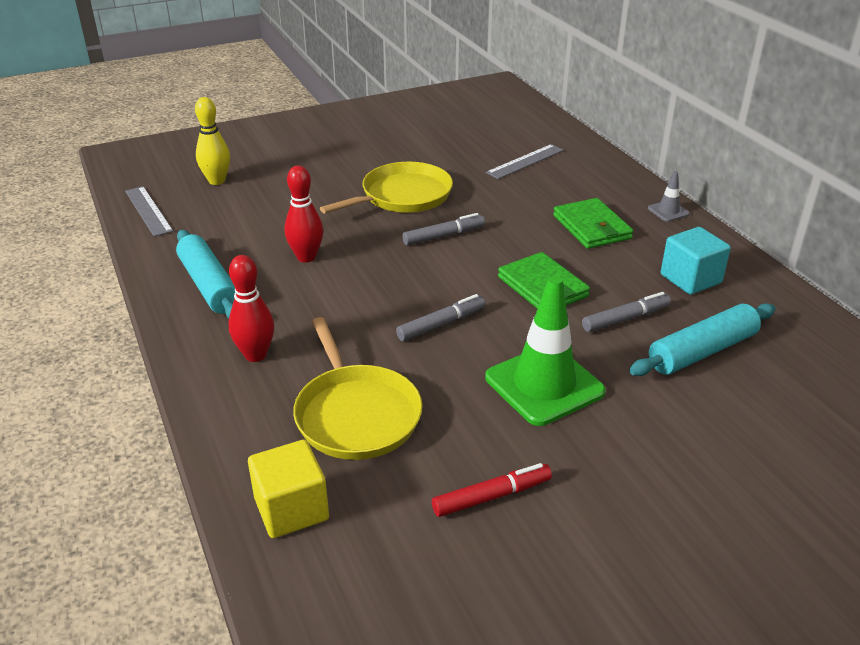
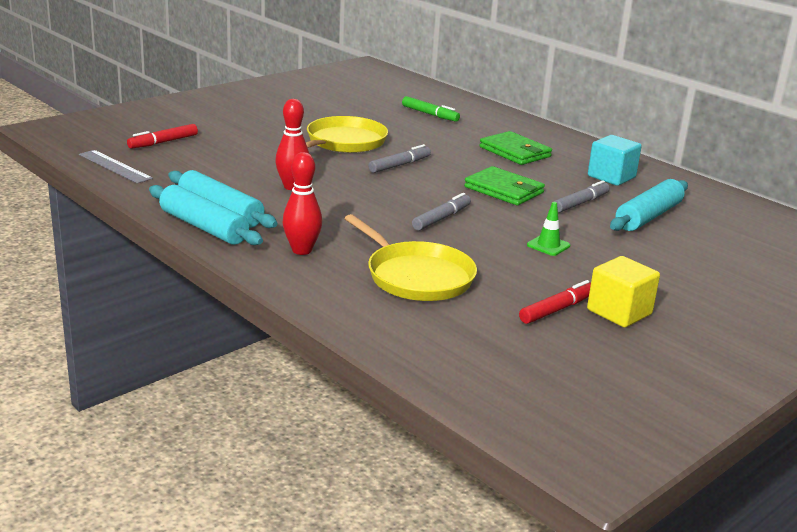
camera: 20 degrees left, 10 degrees down
(177, 307) = (203, 227): none -> turquoise rolling pin
(217, 181) = (163, 142): yellow bowling pin -> red marker
(291, 509) = (410, 334): yellow cube -> yellow cube (619, 312)
(525, 161) = (430, 114): grey ruler -> green marker
(544, 385) = (548, 245): green traffic cone -> green traffic cone, size x0.45
(668, 211) = (566, 138): grey traffic cone -> none

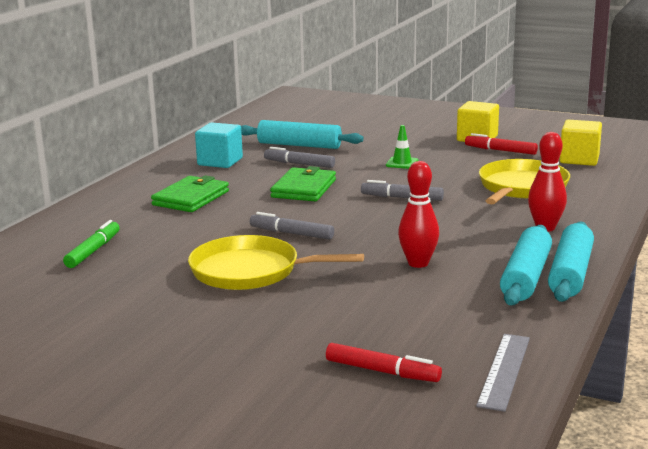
camera: 110 degrees left, 5 degrees down
(484, 344) = (579, 159): none -> yellow cube

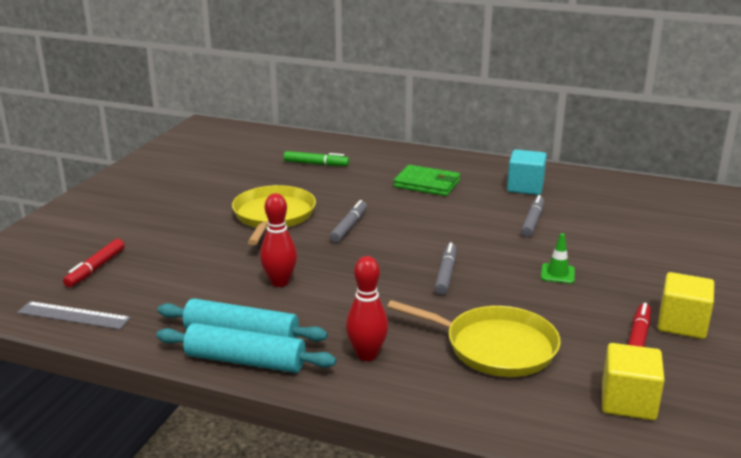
camera: 85 degrees right, 5 degrees up
(299, 145) = (594, 218): turquoise rolling pin -> none
(304, 188) = (461, 227): green wallet -> none

